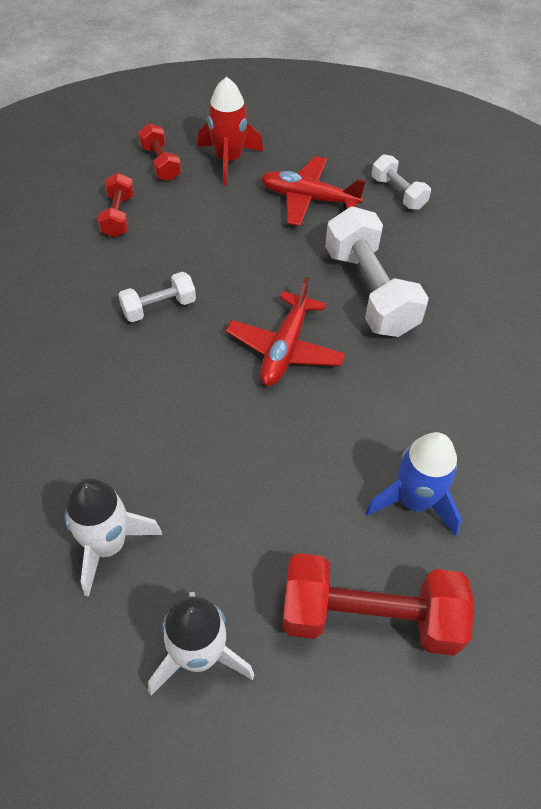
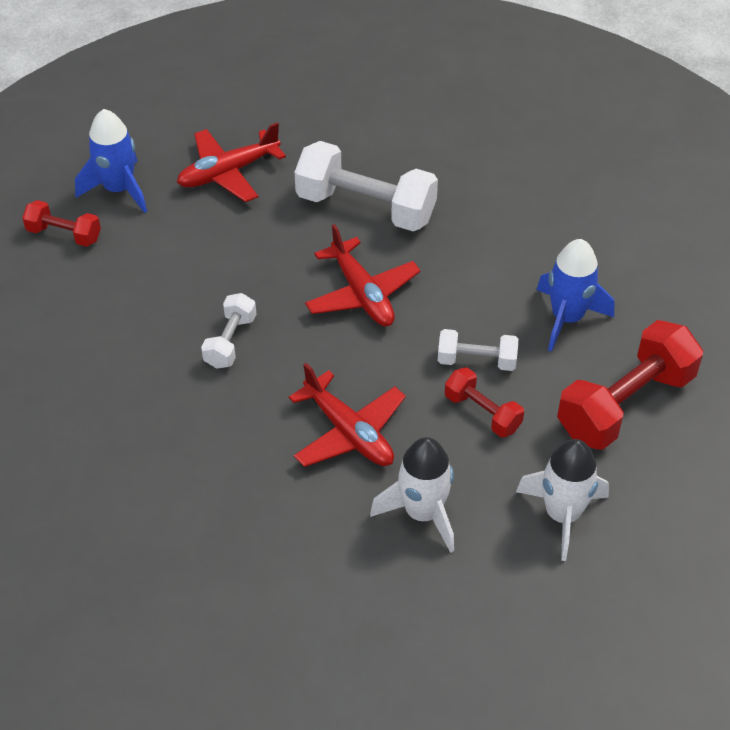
camera: 45 degrees left, 5 degrees down
(118, 216) = (92, 302): red dumbbell -> red dumbbell (482, 413)
(143, 437) = (349, 432): none -> red plane
(228, 160) = (119, 189): red rocket -> blue rocket
(398, 193) = (289, 118): white dumbbell -> white dumbbell (476, 361)

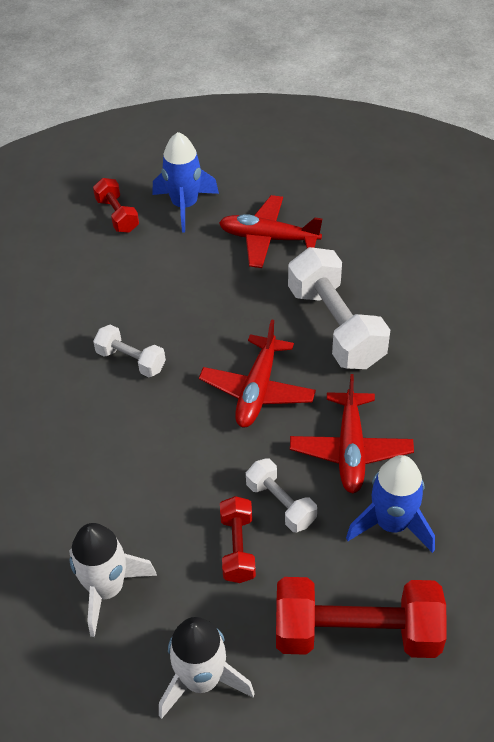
camera: 45 degrees right, 0 degrees up
(230, 341) = (131, 360): white dumbbell -> white dumbbell turned 60 degrees clockwise
(349, 432) = (129, 486): red plane -> red plane (350, 449)

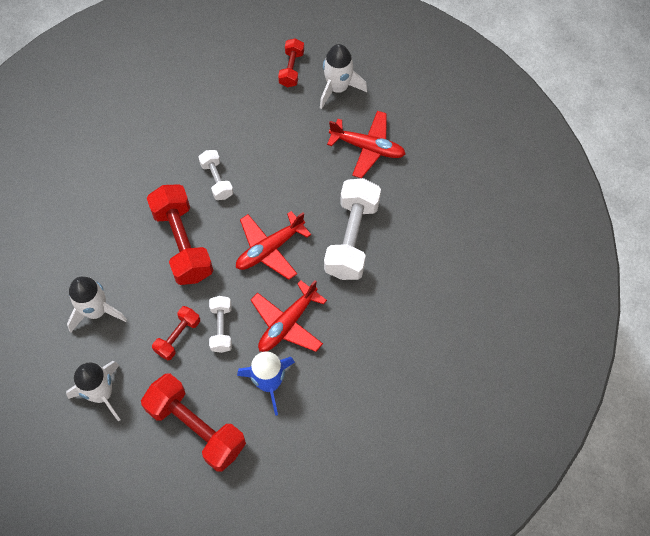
camera: 35 degrees right, 15 degrees up
(149, 446) = (182, 243): none -> red dumbbell
(185, 206) = (338, 88): blue rocket -> white rocket
(268, 239) = (367, 147): red plane -> red plane turned 150 degrees clockwise

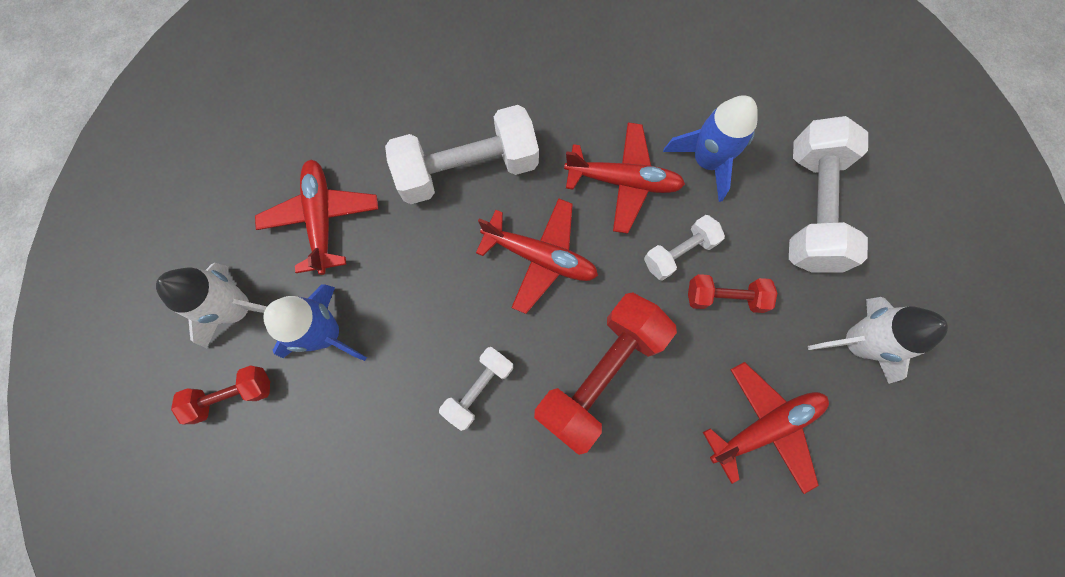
camera: 120 degrees left, 10 degrees up
(96, 311) = (764, 426): white rocket -> red plane
(196, 428) = (811, 208): red dumbbell -> white dumbbell
(296, 123) = (327, 333): none -> blue rocket

